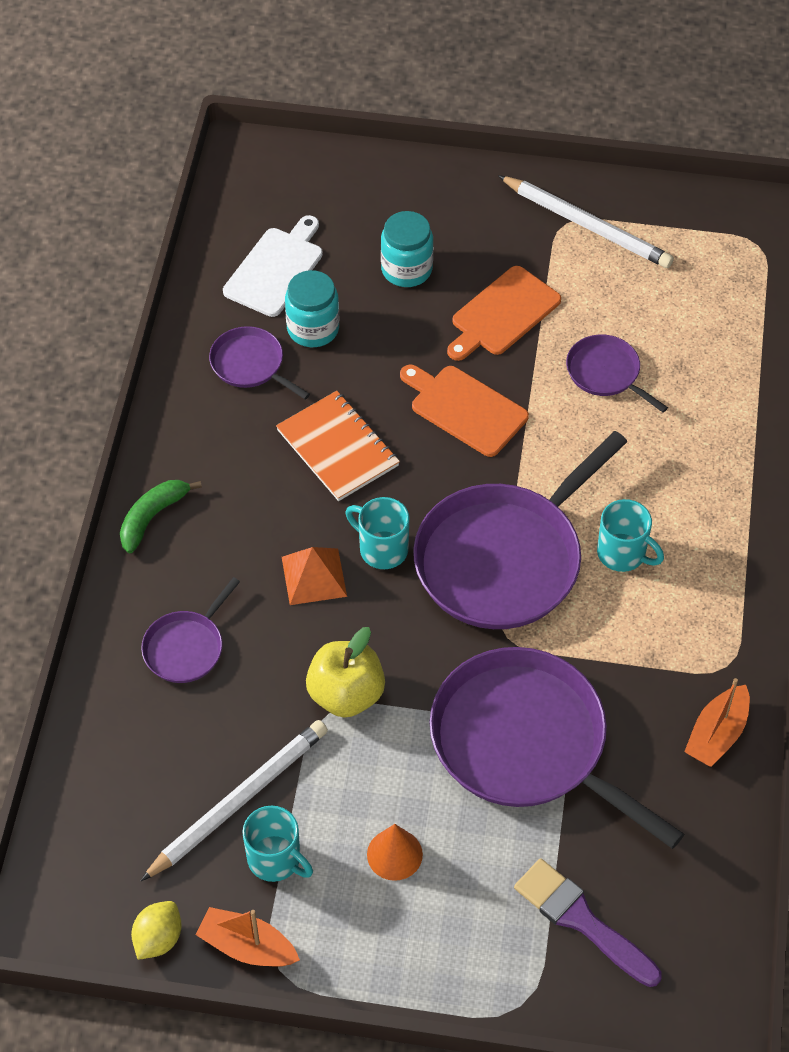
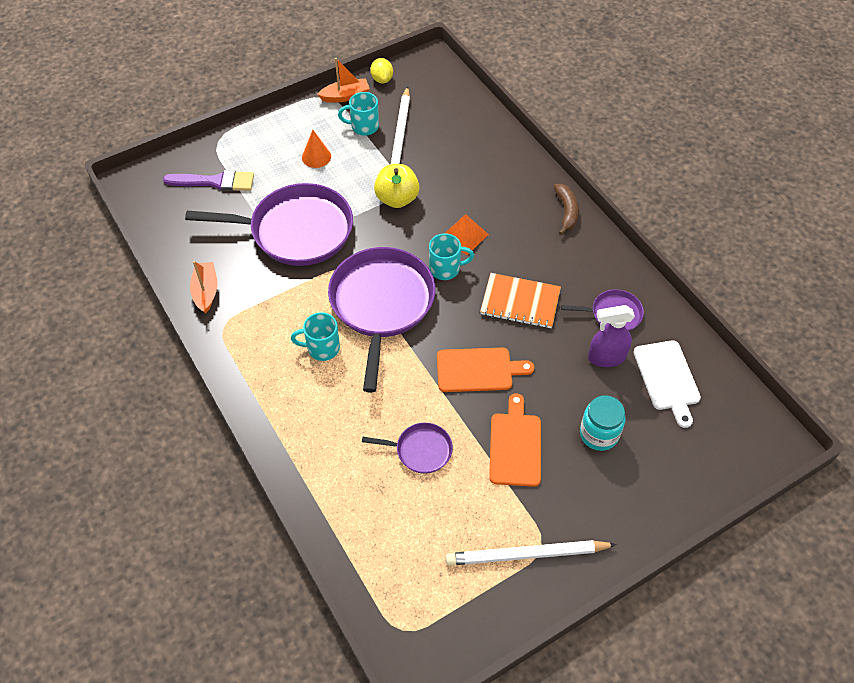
camera: 140 degrees right, 0 degrees up
(152, 517) = (566, 211): green banana -> brown banana
(186, 647) = (486, 172): purple pan -> none
(313, 329) = (606, 357): turquoise jar -> purple spray bottle

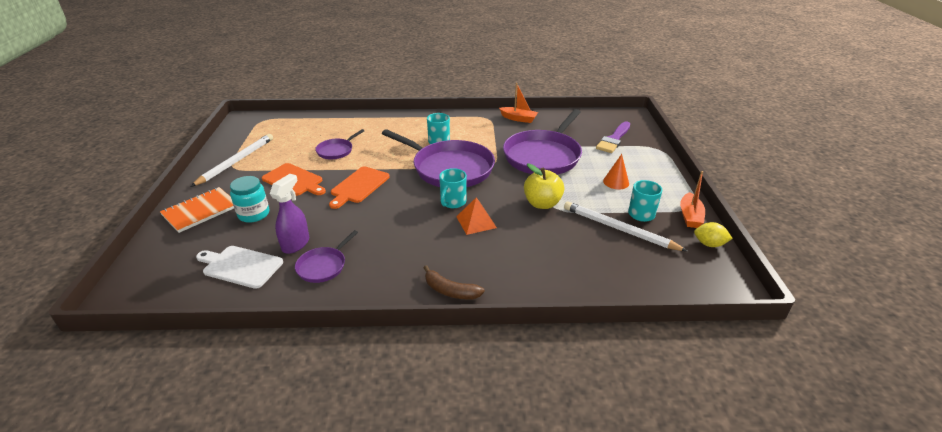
camera: 120 degrees right, 20 degrees down
(520, 302) = (388, 224): orange notebook -> orange notebook (200, 211)

